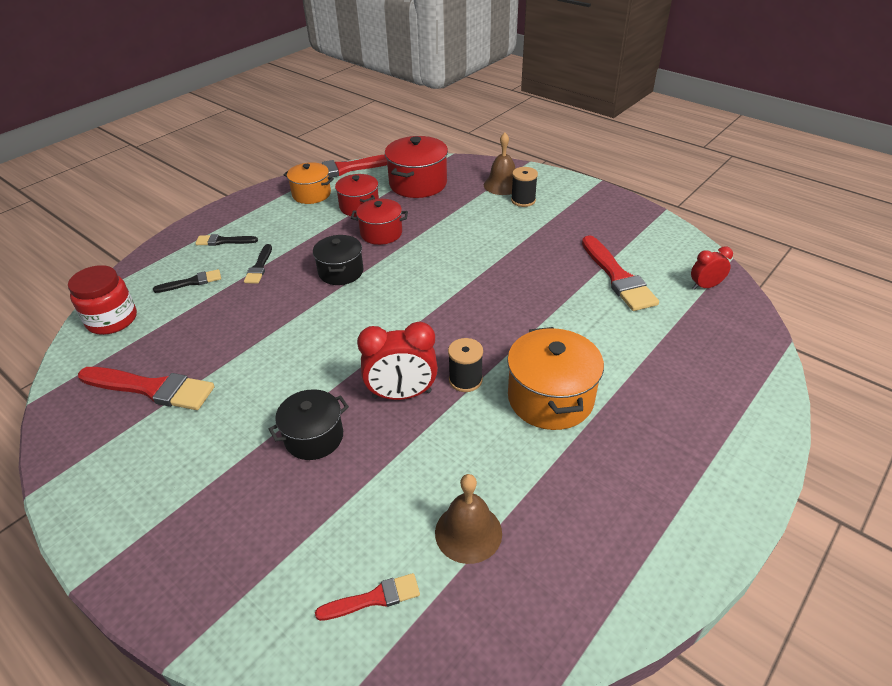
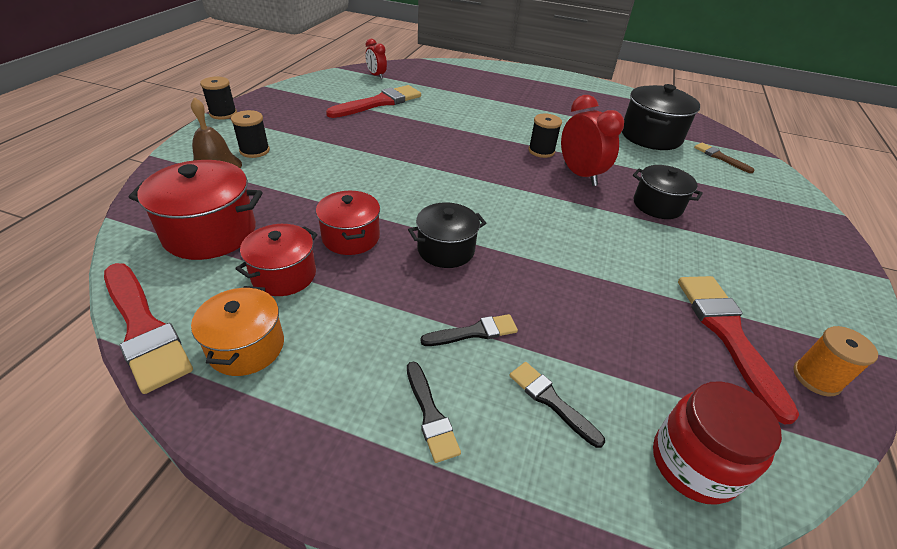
camera: 115 degrees left, 0 degrees up
(82, 416) = (816, 378): none -> orange spool
(374, 598) = (720, 157): red brush -> brown brush
(468, 532) = (651, 136): brown bell -> black pot
(550, 398) = (529, 120): orange pot -> none
(598, 187) = (223, 114): none -> black spool

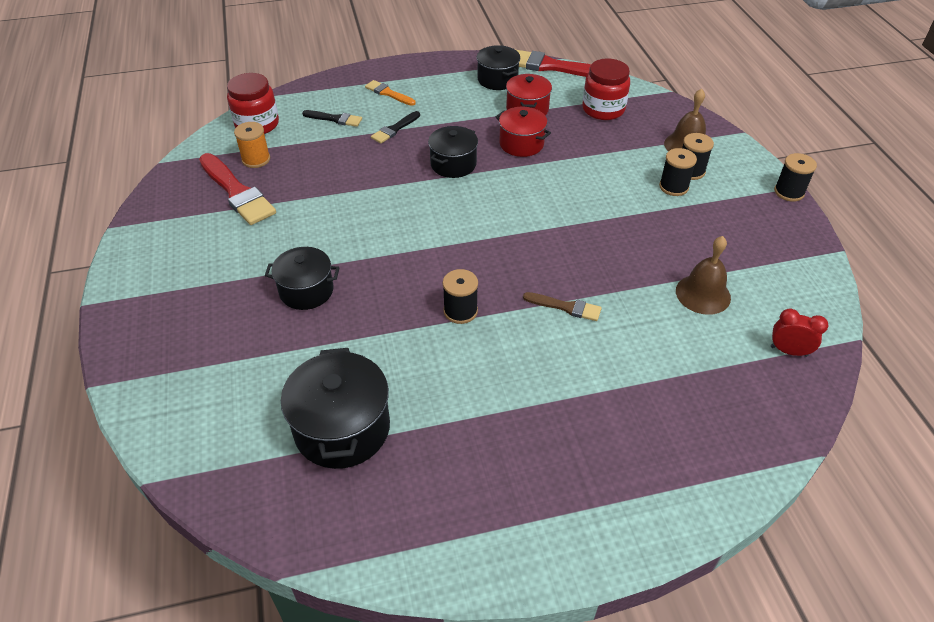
camera: 150 degrees right, 5 degrees up
(210, 232) = (603, 109): red pot -> red jar
(246, 347) = (497, 79): orange pot -> black pot
(288, 148) = (673, 187): none -> black spool
(379, 103) = (703, 294): red brush -> brown bell
(430, 414) = (388, 93): black brush -> orange brush
(580, 175) = (399, 294): red clock -> none
(720, 157) = (237, 429): brown brush -> brown brush (565, 307)
(816, 378) = (180, 189): orange spool -> orange spool (256, 159)

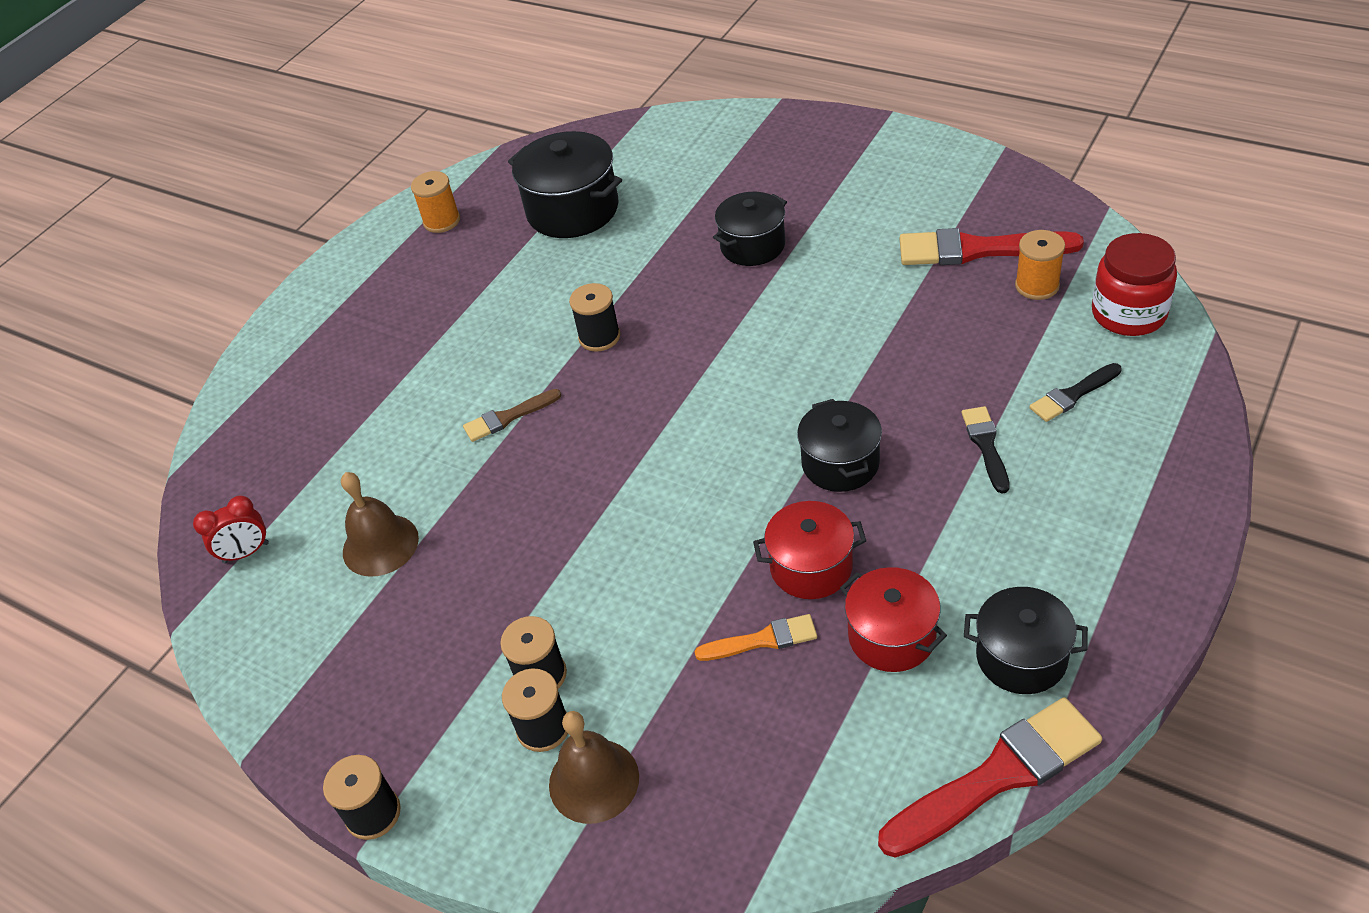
camera: 140 degrees right, 0 degrees up
(388, 93) = (1098, 487): orange brush -> orange brush (762, 640)
(430, 523) = (442, 221): none -> orange spool
(603, 109) = (793, 745): red jar -> none

